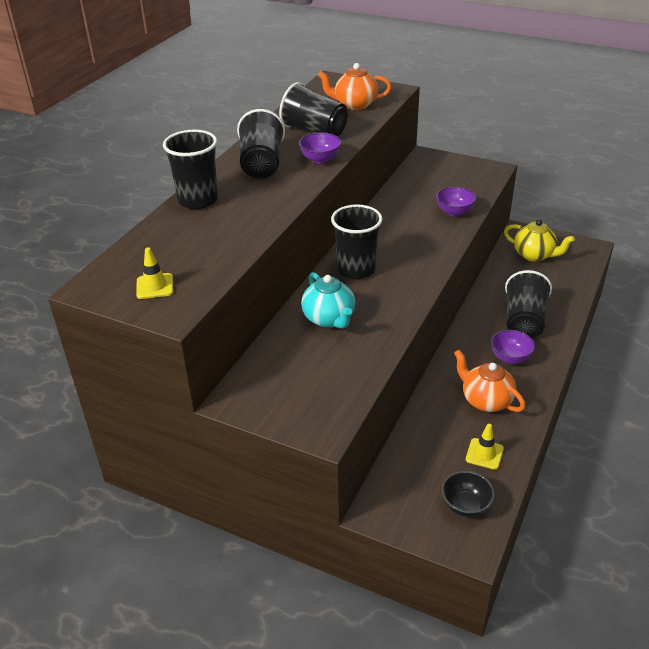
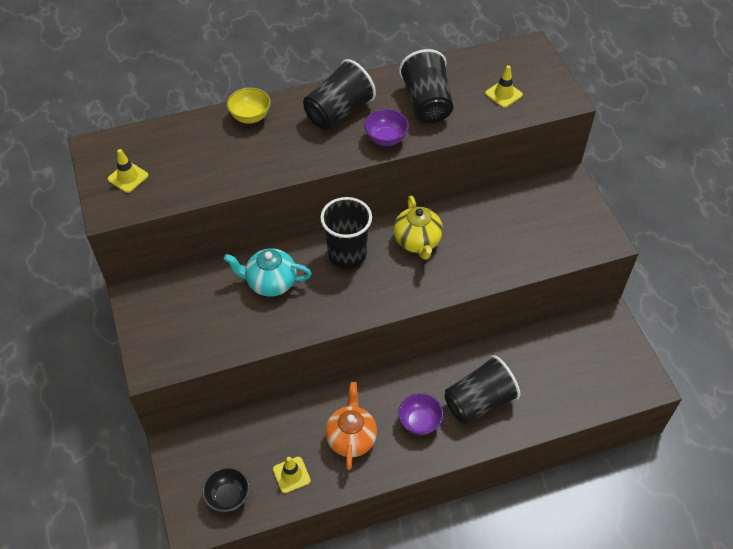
camera: 45 degrees right, 15 degrees up
(198, 200) = (250, 117): black cup -> yellow bowl
(329, 319) = (270, 283): turquoise teapot -> turquoise teapot turned 75 degrees clockwise
(354, 105) = (503, 94): orange teapot -> yellow traffic cone
(454, 212) = (501, 260): purple bowl -> none
(534, 255) = (585, 350): yellow teapot -> yellow teapot (417, 242)

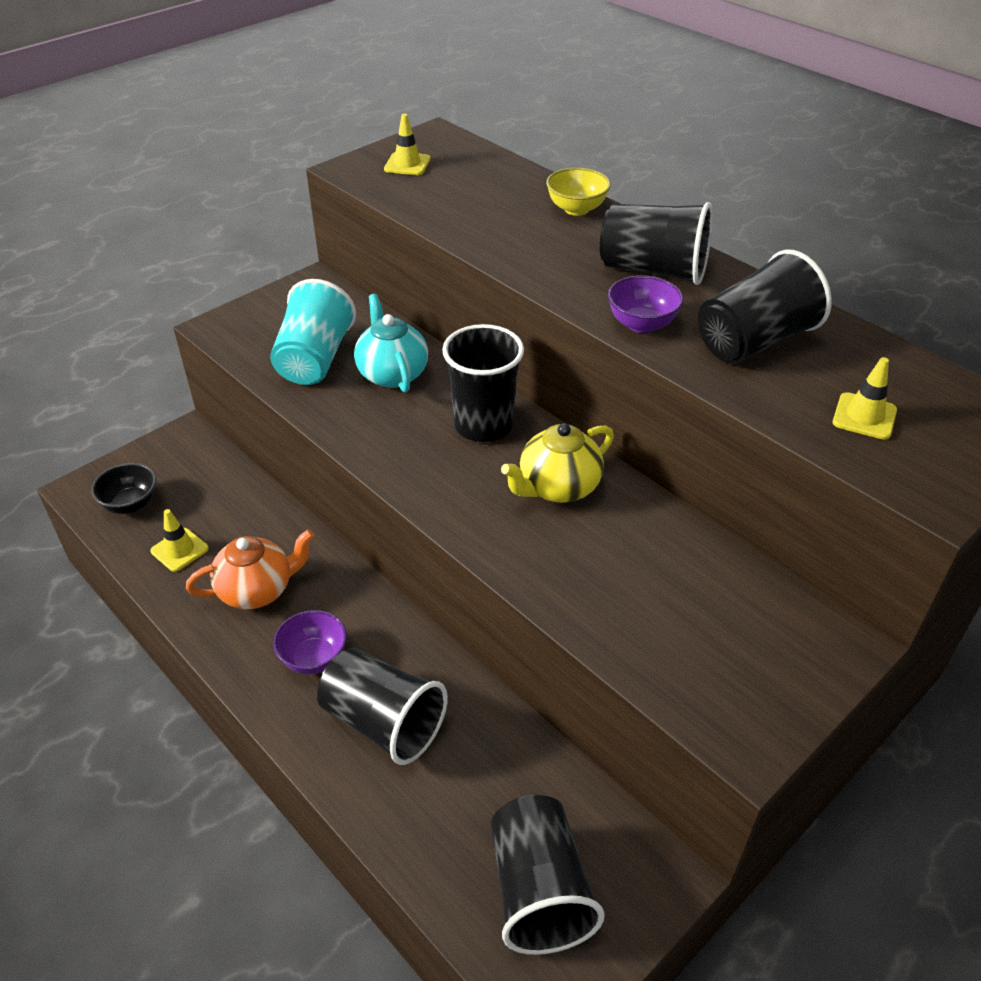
camera: 65 degrees right, 10 degrees down
(228, 319) = (315, 359): none -> turquoise cup
(599, 369) = (538, 890): none -> black cup

